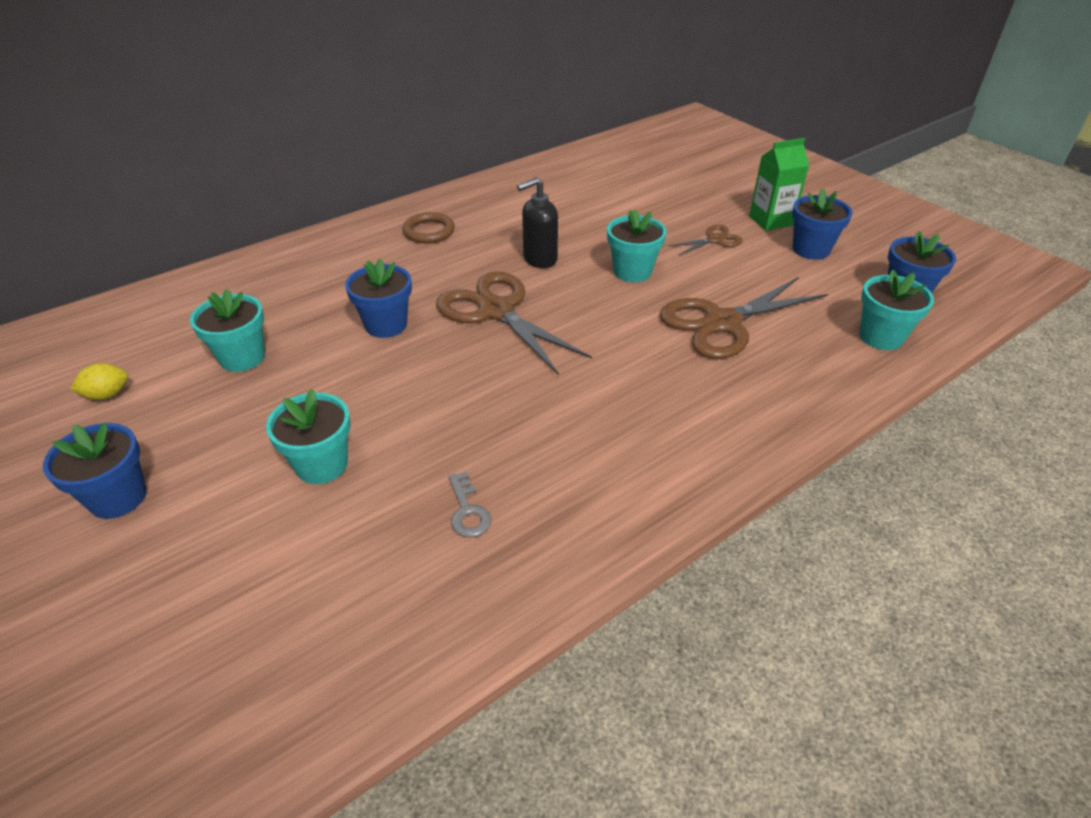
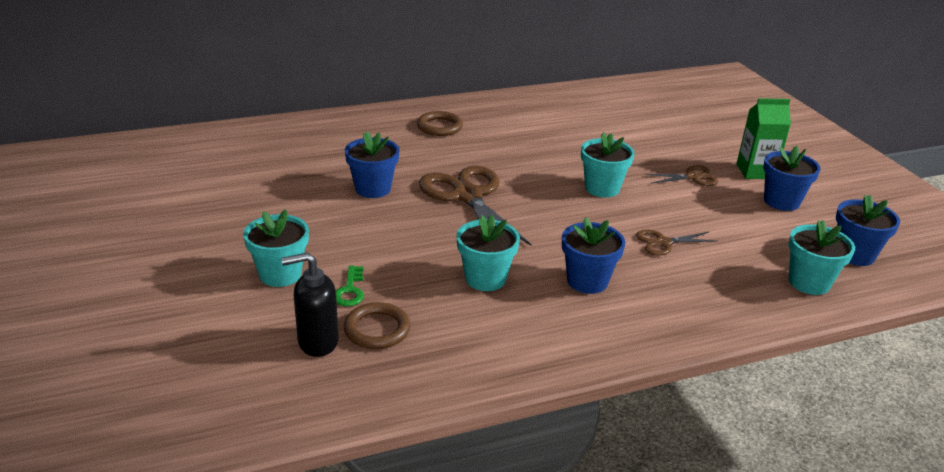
camera: 15 degrees right, 10 degrees down
(107, 395) = (145, 195): yellow lemon -> none
(118, 497) = (127, 263): blue flower pot -> blue flower pot (587, 281)
(242, 357) = (252, 190): turquoise flower pot -> turquoise flower pot (485, 278)
(414, 466) = (350, 290): none -> green key
(467, 511) = (377, 329): grey key -> brown ring
(539, 259) = (524, 164): black soap dispenser -> black soap dispenser (317, 342)
(723, 323) = (663, 243): brown scissors -> brown scissors, size x0.49

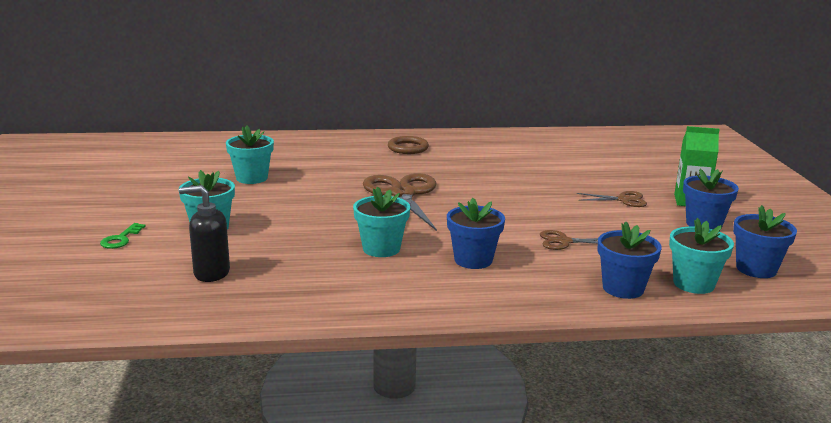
camera: 15 degrees right, 10 degrees down
(350, 290) = (260, 244): green key -> green key (121, 239)
(373, 189) = (323, 182): blue flower pot -> blue flower pot (623, 288)
(377, 329) = (266, 271): brown ring -> none
(602, 188) = (529, 200): turquoise flower pot -> turquoise flower pot (252, 178)

